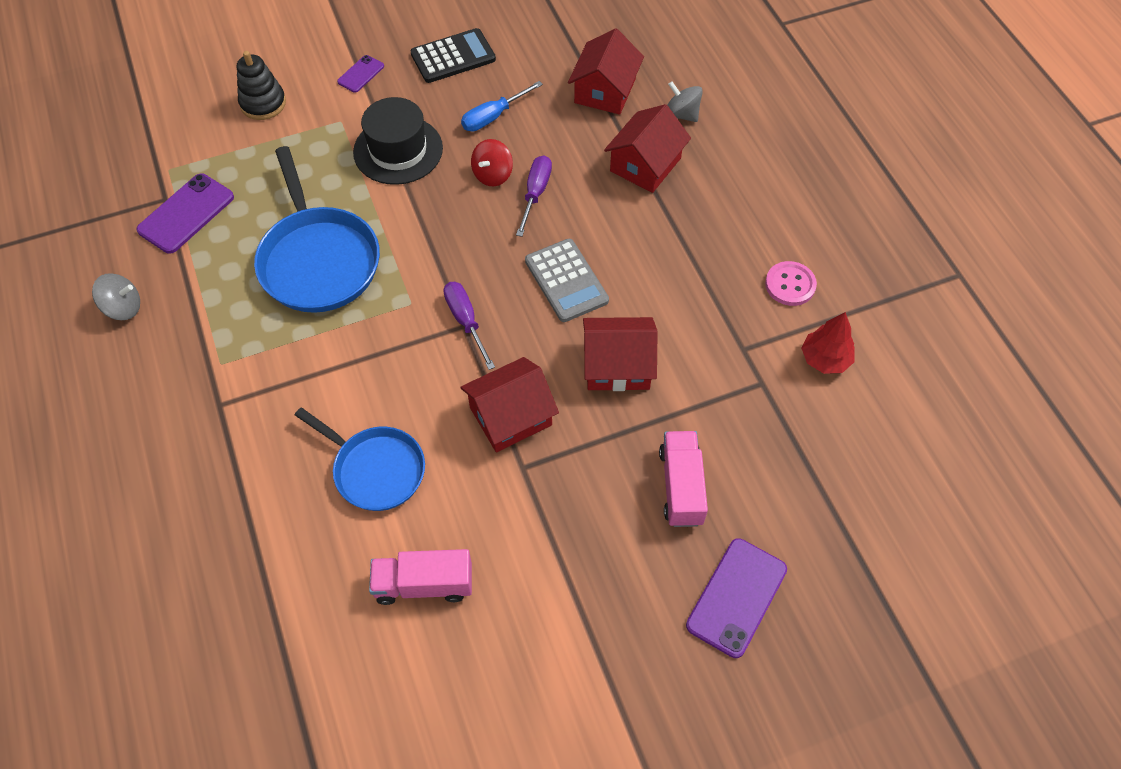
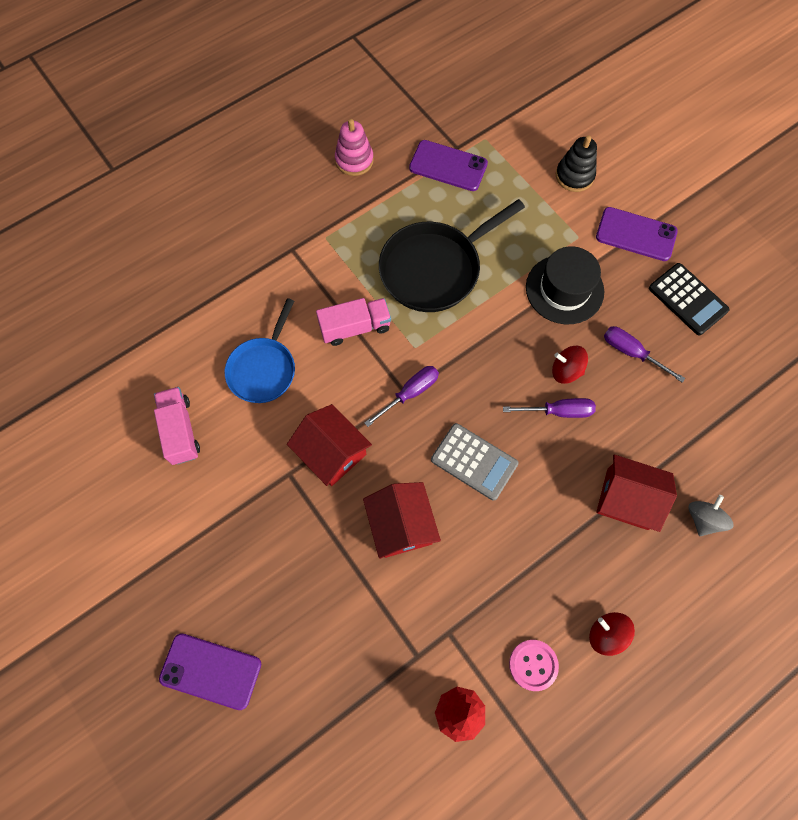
camera: 75 degrees right, 10 degrees up
(123, 308) = (354, 160): grey spinning top -> pink stacking toy
(318, 260) = (434, 268): blue pan -> black pan
(361, 74) = (636, 234): purple phone -> purple phone, size x1.81
(493, 117) = (631, 352): blue screwdriver -> purple screwdriver
(566, 281) = (474, 461): grey calculator -> grey calculator turned 105 degrees counterclockwise
(605, 90) = (703, 440): red house -> none
(681, 486) = (299, 604): pink truck -> pink truck (355, 327)
(773, 218) = (606, 634): none -> red spinning top

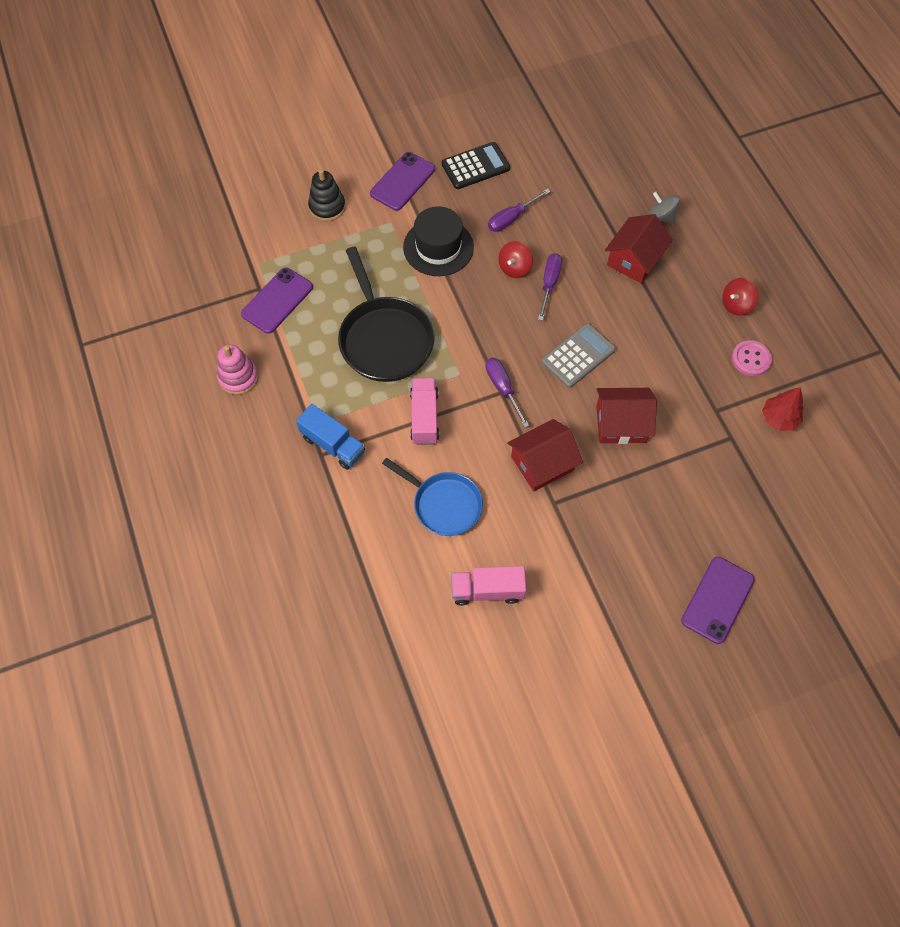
camera: 75 degrees left, 5 degrees down
(304, 256) = (333, 444): none -> blue truck

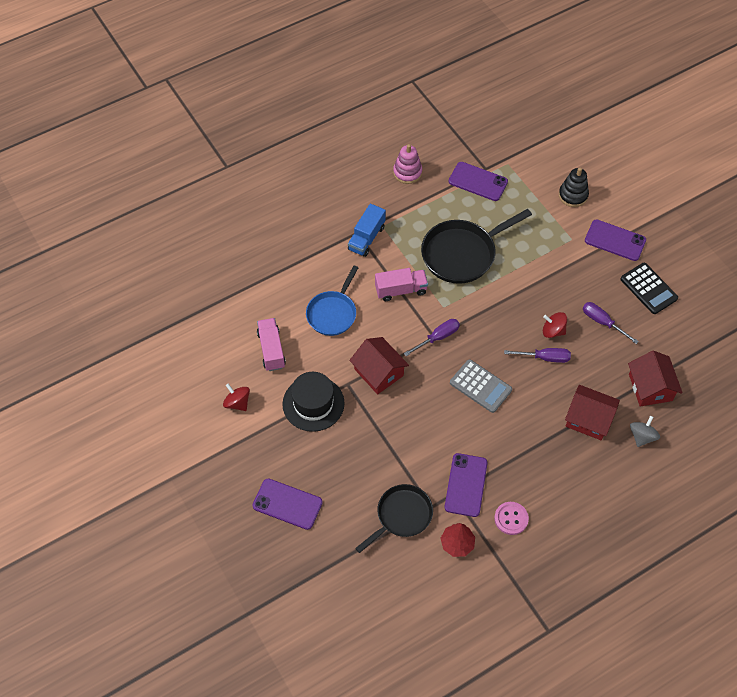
camera: 80 degrees right, 5 degrees down
(438, 247) = (557, 275): black hat -> black hat (313, 403)
(621, 423) = (425, 423): red house -> red house (650, 387)
(706, 396) = (466, 485): none -> purple phone
(736, 305) = (564, 504): red spinning top -> red spinning top (237, 403)
(741, 470) = (401, 516): none -> black pan

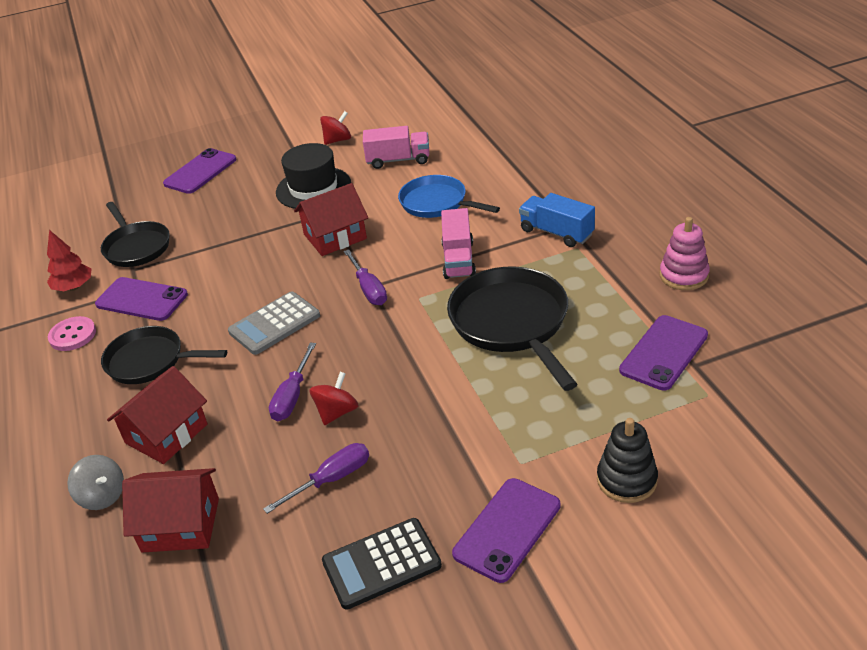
camera: 105 degrees right, 20 degrees down
(528, 453) = (150, 361): none -> black pan

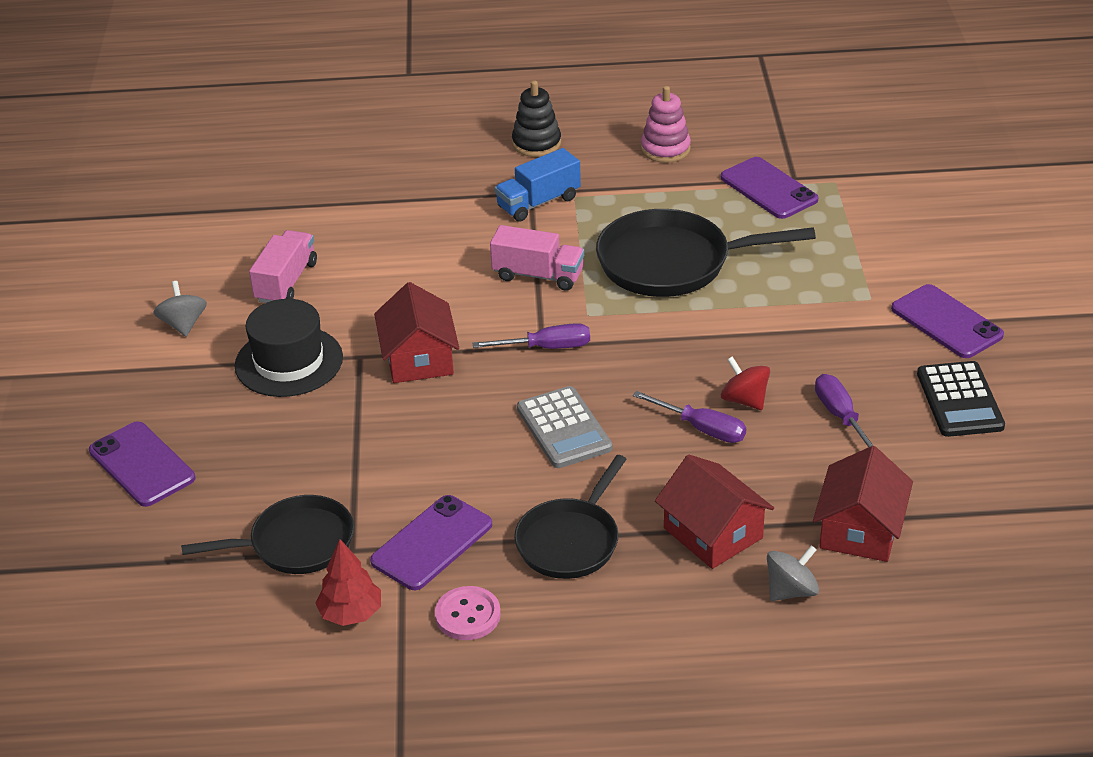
camera: 75 degrees left, 0 degrees up
(337, 140) = (183, 324): red spinning top -> grey spinning top
(437, 203) = (412, 270): blue pan -> none
(626, 480) = (916, 247): black stacking toy -> black stacking toy (536, 143)

